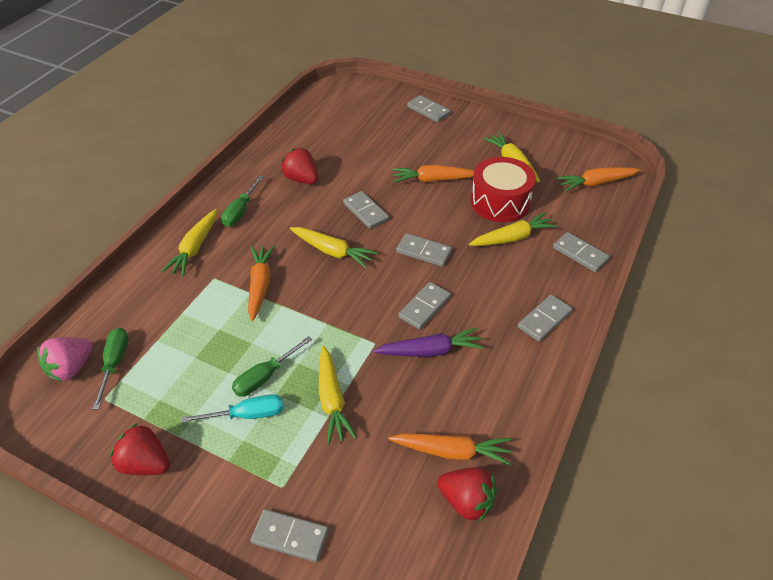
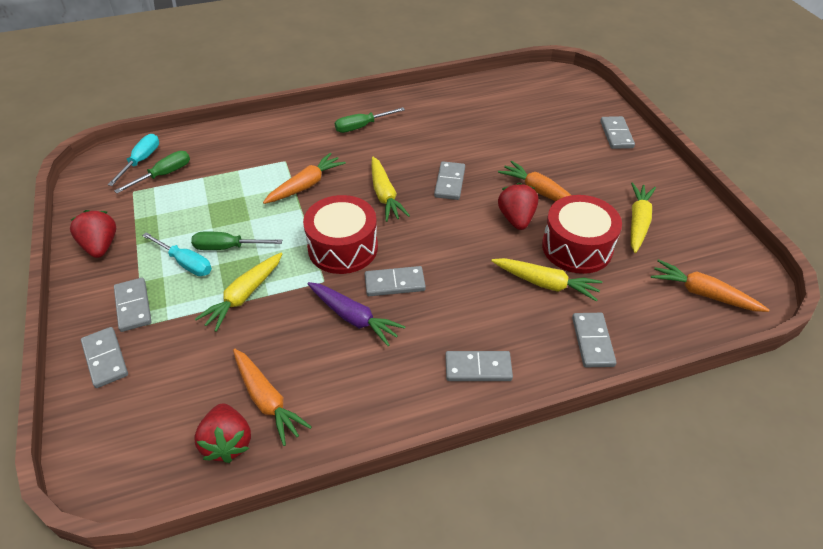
camera: 45 degrees right, 0 degrees up
(71, 368) = (141, 161): pink strawberry -> turquoise screwdriver
(195, 248) = (300, 133): yellow carrot -> none
(302, 179) = (434, 129): red strawberry -> red strawberry (516, 219)
(355, 310) = (343, 248): none -> red drum
(423, 252) = (452, 242): grey domino -> grey domino (133, 306)

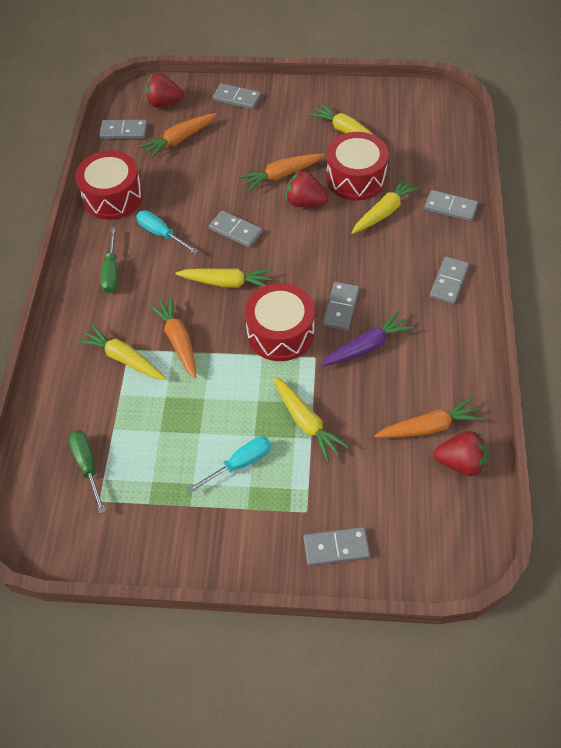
camera: 65 degrees left, 10 degrees up
(101, 246) = (176, 540): red strawberry -> red strawberry (164, 103)
(133, 306) = (278, 517): grey domino -> grey domino (123, 131)
(141, 161) = (48, 486): turquoise screwdriver -> turquoise screwdriver (161, 234)
(227, 247) = (235, 424): green screwdriver -> none
(275, 161) = (124, 358): none -> yellow carrot
(442, 102) = (113, 197): none -> red drum
(703, 293) = (433, 130): orange carrot -> orange carrot (179, 140)

